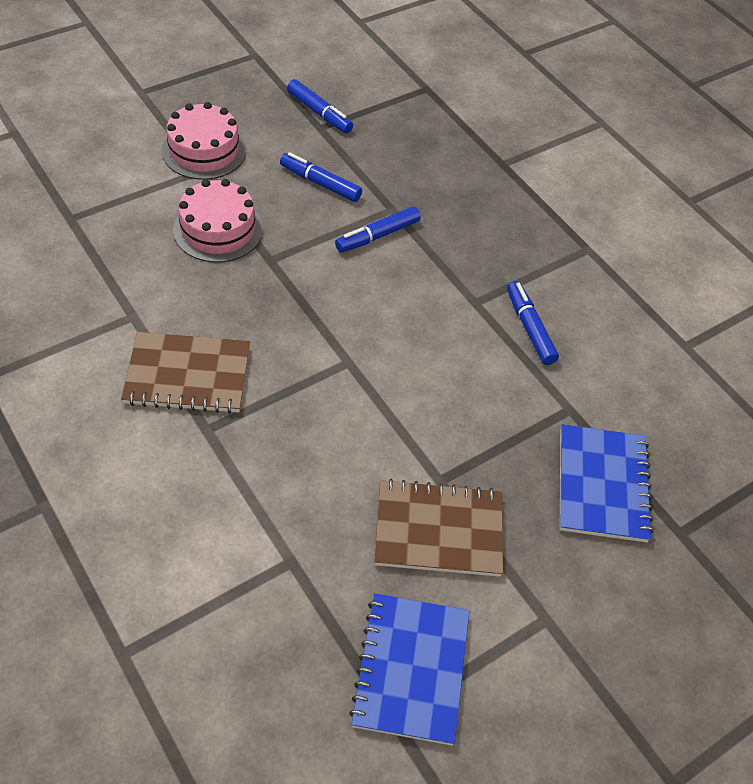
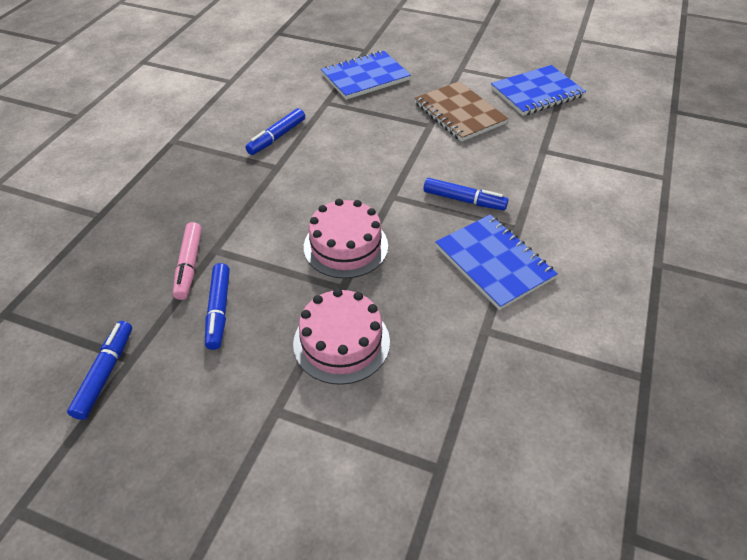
camera: 120 degrees left, 5 degrees down
(188, 375) = (494, 263): brown notebook -> blue notebook
(204, 150) = (243, 430): pink cake -> pink cake (345, 246)
(377, 236) = (255, 242): blue marker -> blue marker (464, 200)
(387, 188) = (189, 265): none -> pink marker

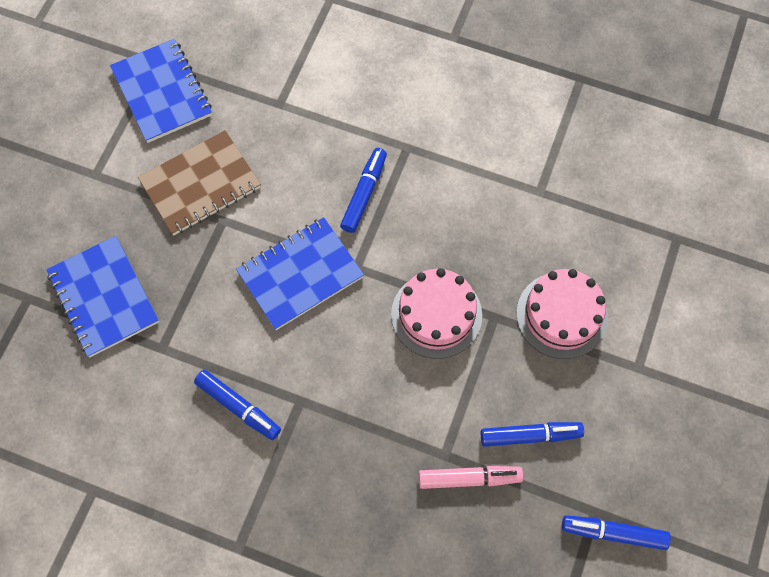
camera: 90 degrees left, 20 degrees up
(494, 263) = (456, 175): blue notebook -> blue notebook (300, 274)

